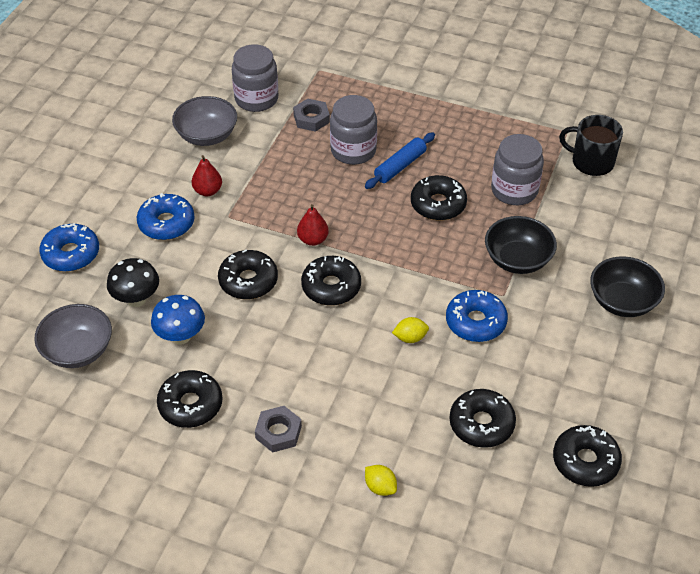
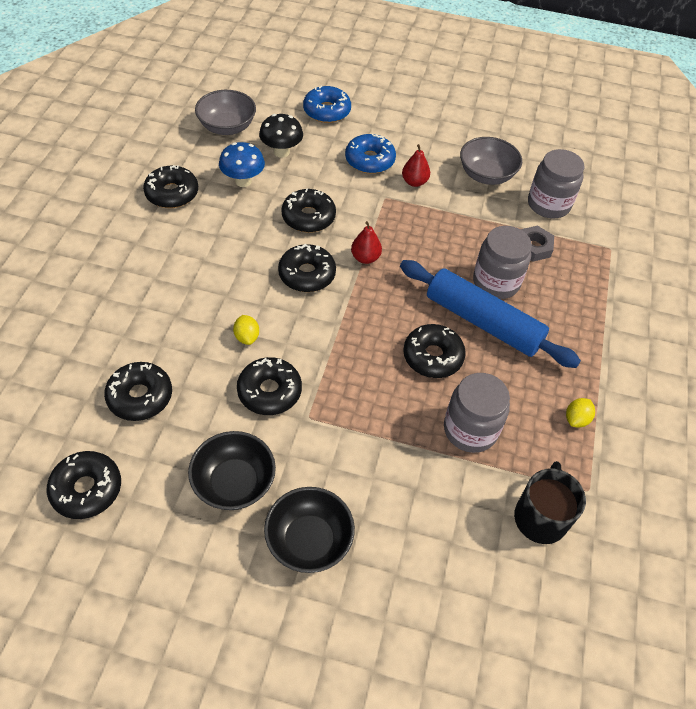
camera: 80 degrees right, 5 degrees up
(278, 432) = (141, 249): grey nut -> none
(380, 487) = (77, 320): yellow lemon -> yellow lemon (576, 419)
(400, 166) = (483, 322): blue rolling pin -> blue rolling pin, size x1.81
(475, 322) = (269, 391): blue donut -> black donut
(517, 259) = (362, 431): black bowl -> black bowl (234, 483)

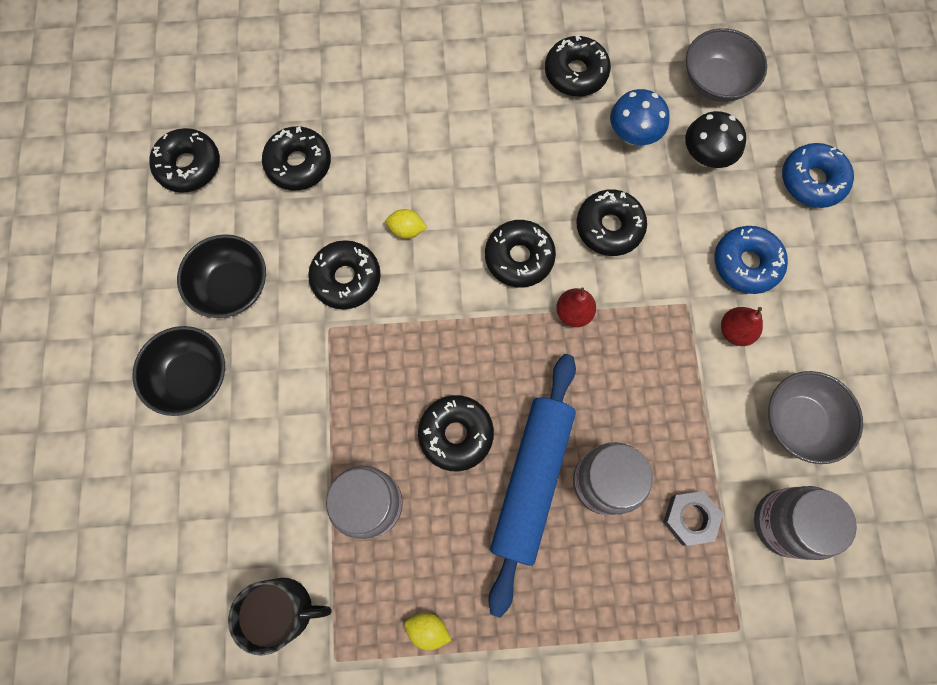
camera: 75 degrees right, 20 degrees up
(247, 337) = (406, 230): yellow lemon -> yellow lemon turned 45 degrees clockwise

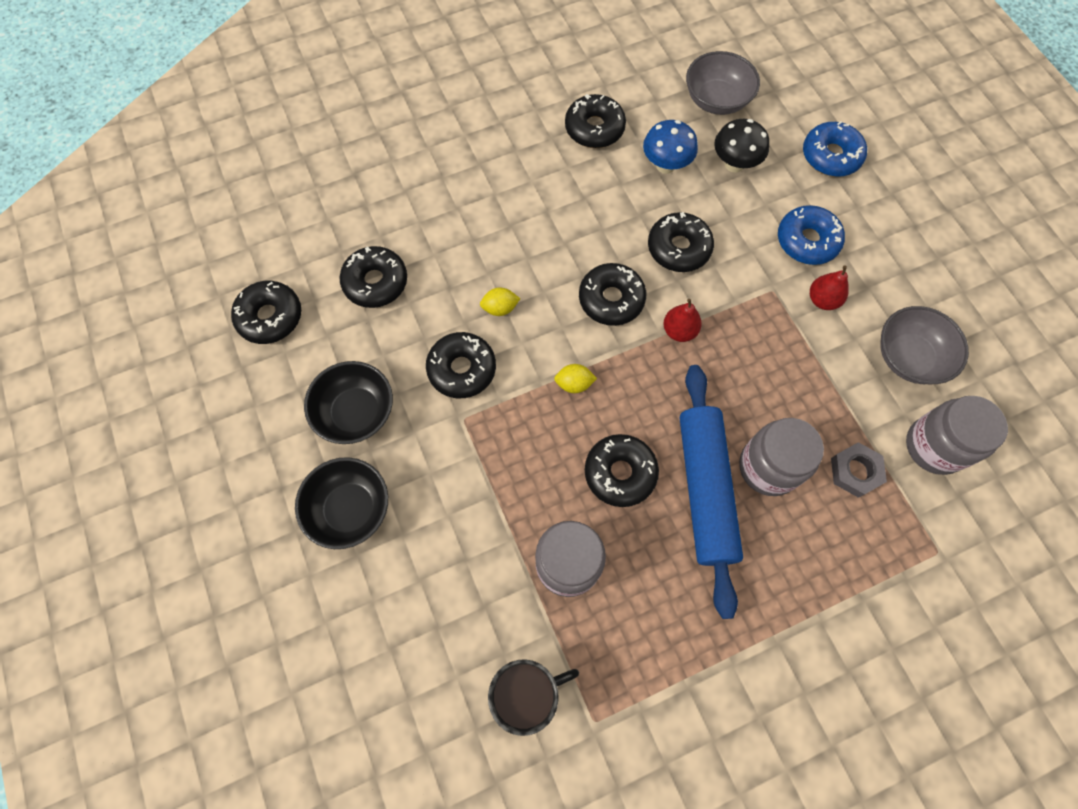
camera: 20 degrees left, 5 degrees down
(428, 629) = (668, 658): yellow lemon -> yellow lemon (574, 384)

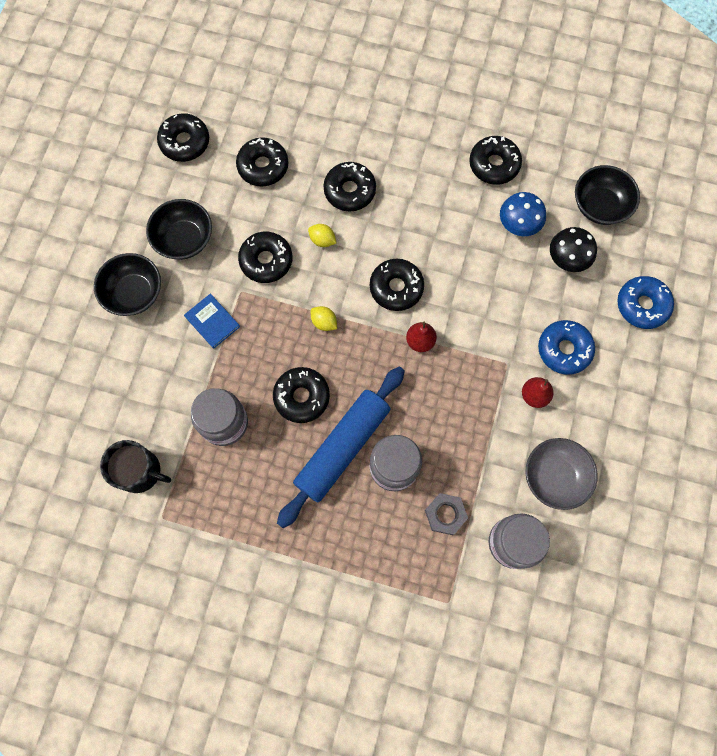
camera: 40 degrees right, 5 degrees up
(461, 472) = (212, 322): none -> blue book
(678, 248) = (472, 288): black donut -> black donut (349, 191)
(716, 100) = (599, 205): grey bowl -> black bowl

